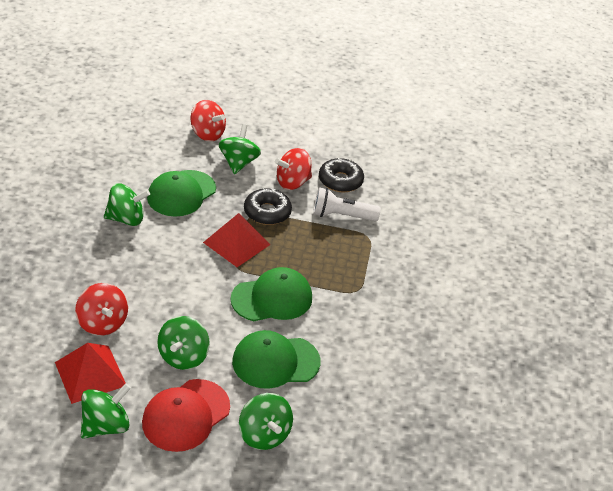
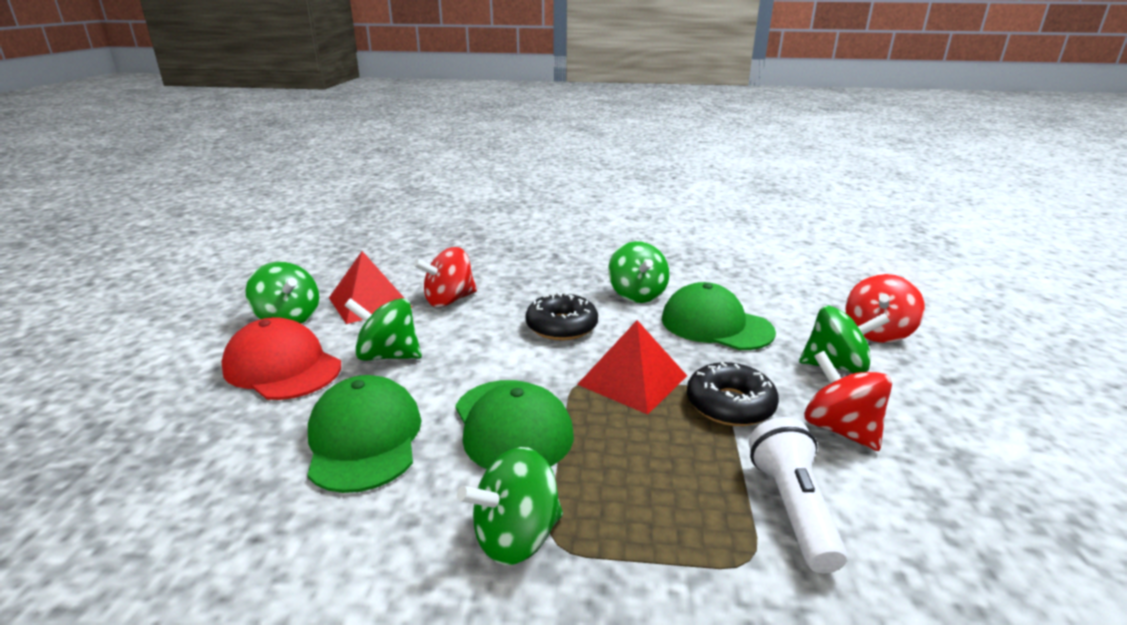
camera: 90 degrees right, 15 degrees down
(264, 434) = (214, 437): green spinning top -> green spinning top (516, 537)
(340, 181) = (913, 500): black donut -> black donut (561, 326)

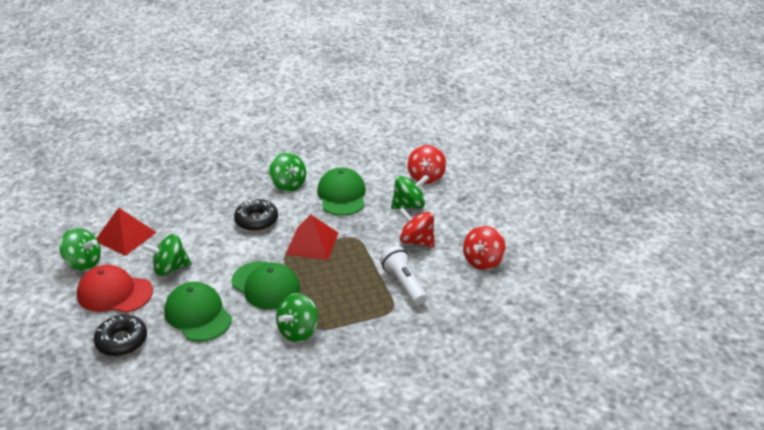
camera: 25 degrees left, 10 degrees up
(449, 300) = (175, 221): red spinning top -> red spinning top (483, 261)
(716, 325) = (342, 195): green cap -> green cap turned 75 degrees clockwise
(730, 405) = (364, 243): black donut -> black donut (122, 341)

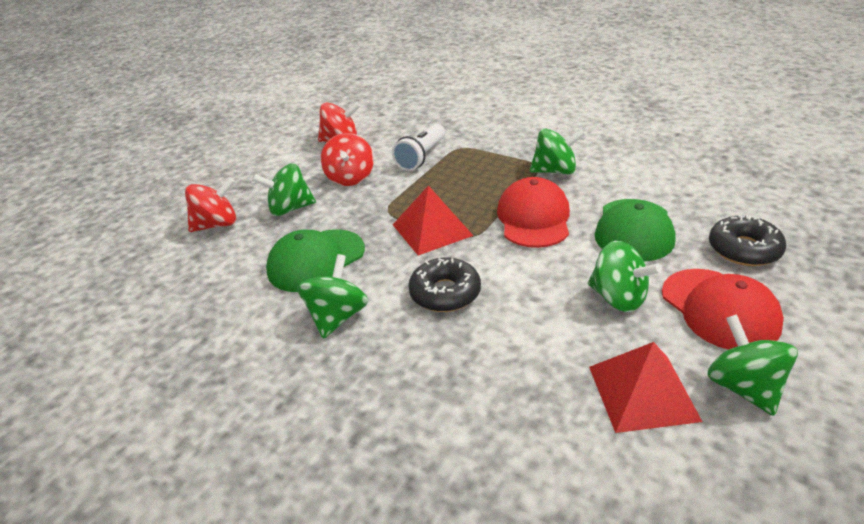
camera: 125 degrees left, 0 degrees up
(266, 285) = (533, 218): green cap -> red cap
(409, 205) = (290, 209): green spinning top -> green spinning top turned 45 degrees counterclockwise

